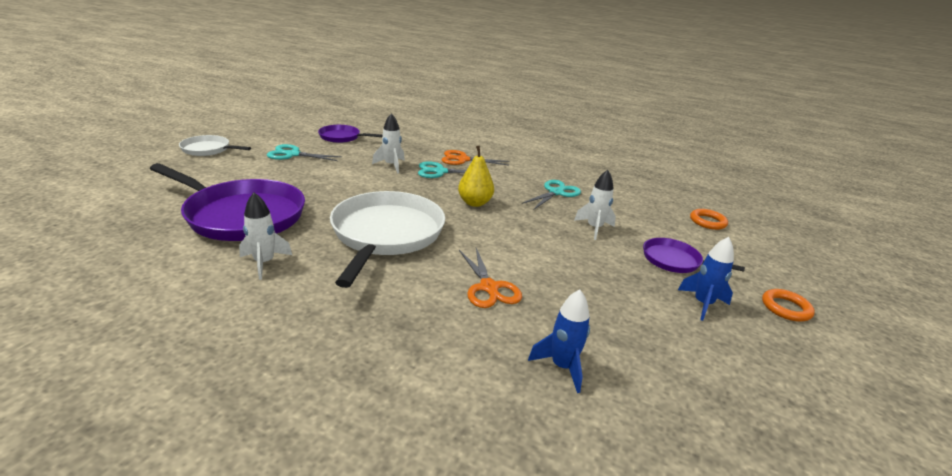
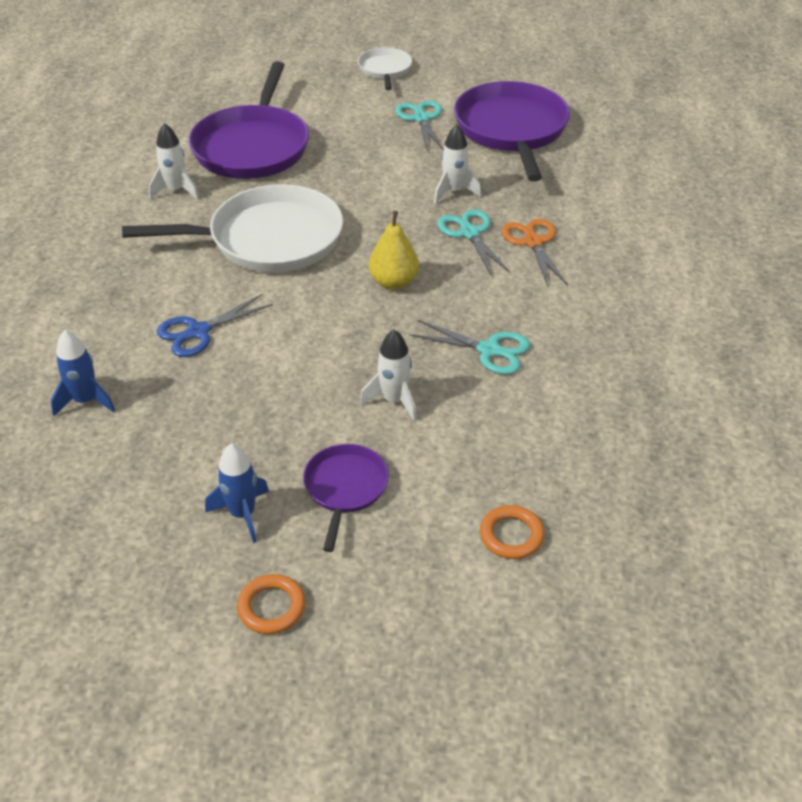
camera: 75 degrees right, 15 degrees up
(342, 137) = (511, 130): purple pan -> purple pan, size x1.96
(489, 287) = (198, 332): orange scissors -> blue scissors

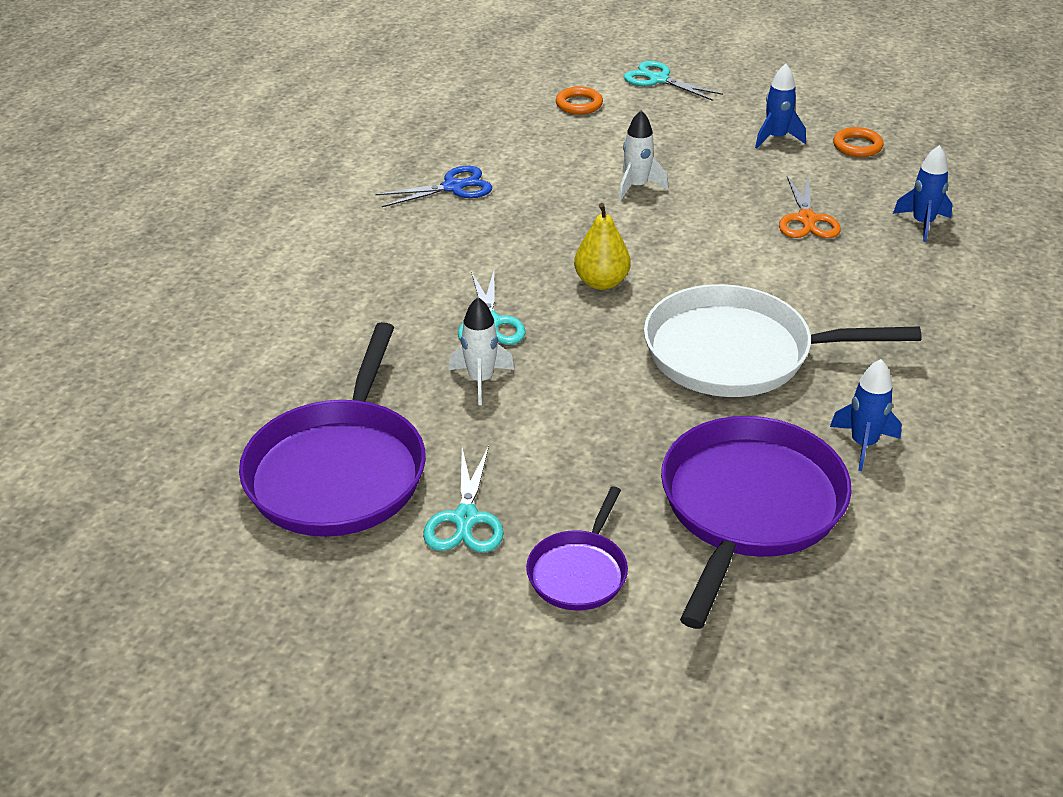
camera: 165 degrees left, 5 degrees down
(176, 190) = (863, 444): white rocket -> blue rocket
(198, 332) = (819, 265): blue scissors -> blue scissors (453, 187)
(271, 607) = (757, 95): orange ring -> orange ring (857, 146)
(345, 488) = (694, 141): purple pan -> purple pan (579, 572)
(385, 70) = (478, 658): white pan -> none
(489, 350) = (533, 210): turquoise scissors -> turquoise scissors (658, 80)
(533, 242) = (423, 301): orange scissors -> orange scissors (807, 219)

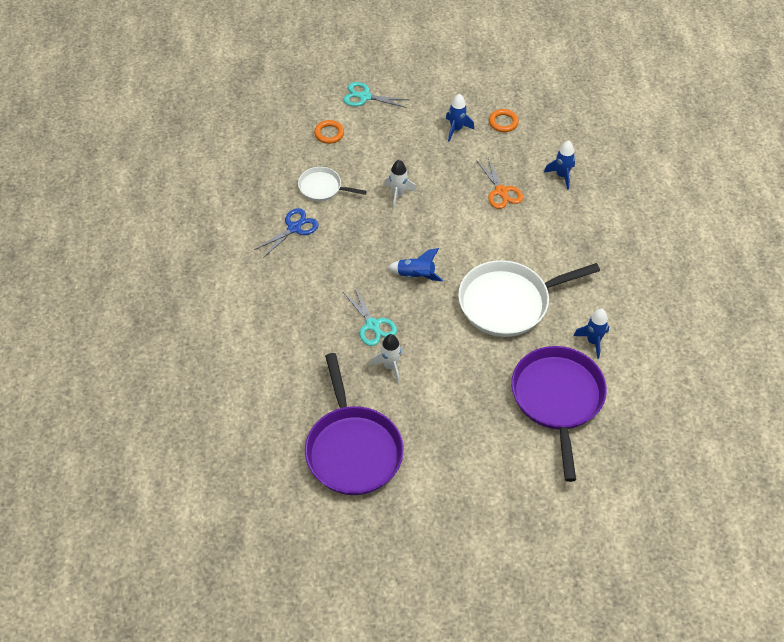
camera: 25 degrees left, 15 degrees up
(466, 519) = (431, 455): turquoise scissors -> none
(527, 155) = (322, 187): none -> white pan
(579, 572) = (499, 465): purple pan -> none
(601, 282) = (416, 275): yellow pear -> blue rocket

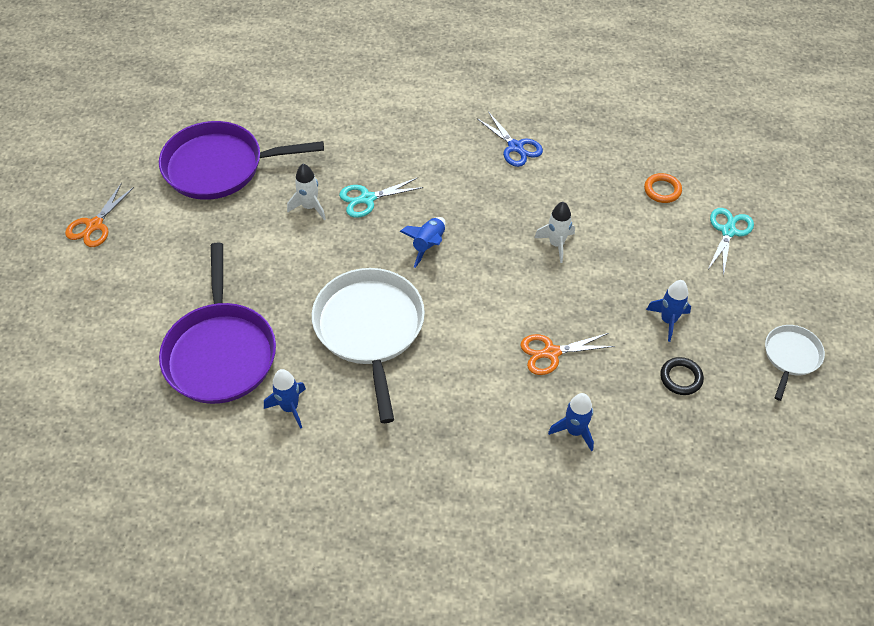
camera: 100 degrees right, 0 degrees up
(322, 187) = (574, 176): white pan -> white pan (791, 356)
(445, 538) = (95, 225): none -> orange scissors
(503, 122) = (681, 378): orange ring -> black ring
(557, 399) = (220, 353): purple pan -> purple pan turned 75 degrees clockwise

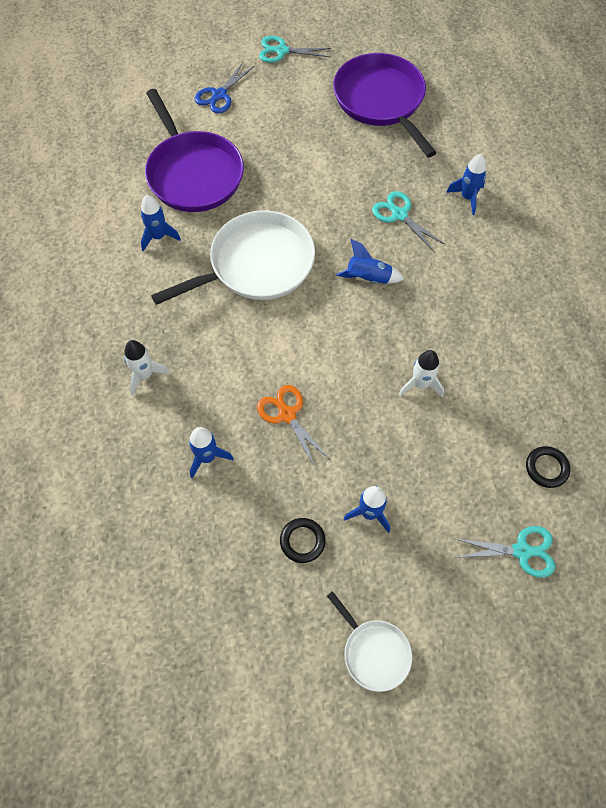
camera: 70 degrees right, 10 degrees up
(95, 225) = (282, 51): orange scissors -> turquoise scissors
(220, 353) = (193, 174): purple pan -> purple pan turned 90 degrees counterclockwise
(310, 207) = (368, 177): white rocket -> white rocket (145, 375)
(374, 144) = (467, 197): none -> blue rocket
(515, 147) = (530, 313): blue scissors -> blue scissors (219, 95)
(662, 190) = (546, 468): orange ring -> black ring
(791, 356) = (374, 652): white pan -> white pan turned 45 degrees clockwise

